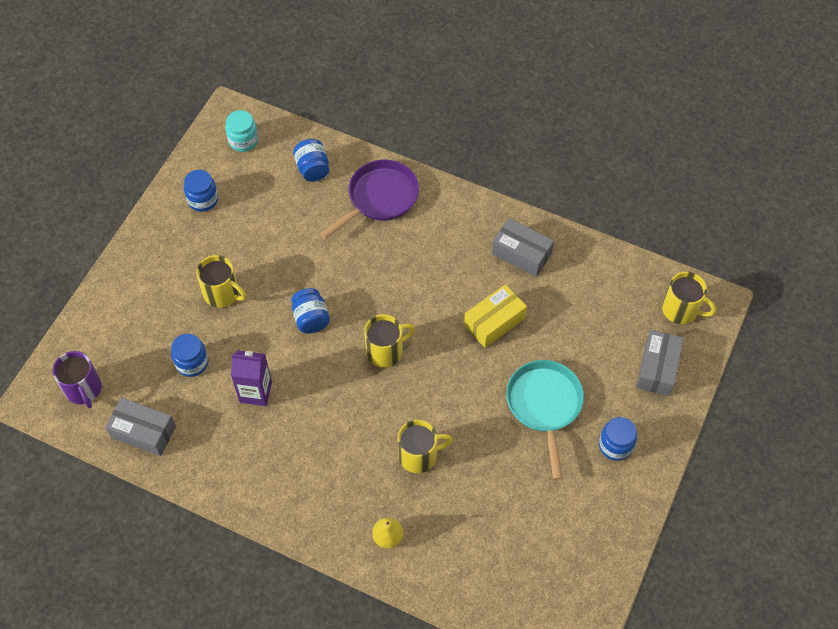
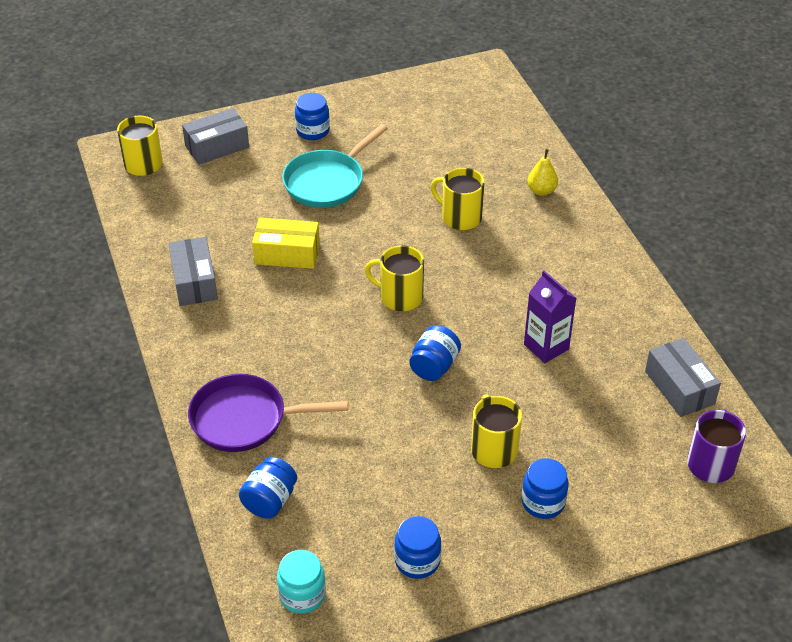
camera: 135 degrees left, 15 degrees down
(192, 363) = (582, 410): blue jar -> blue jar (543, 502)

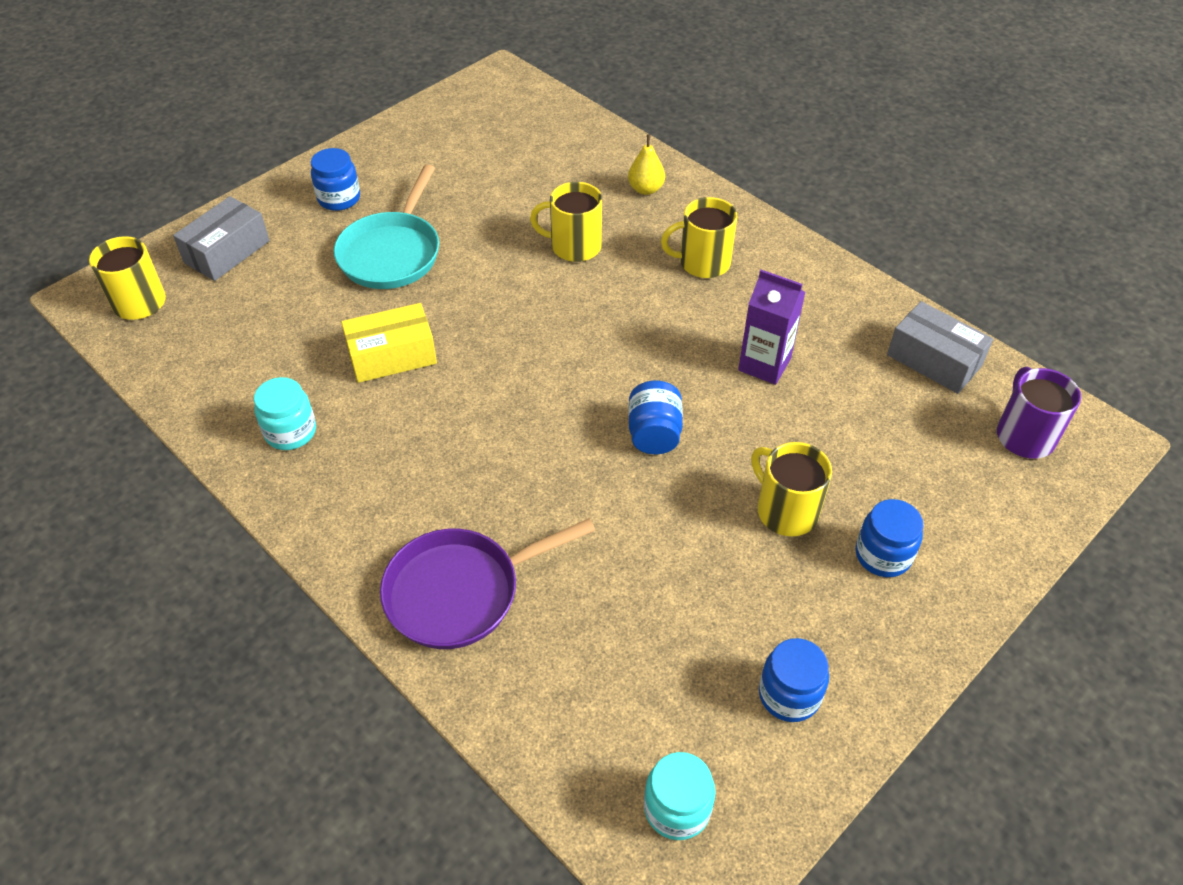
camera: 25 degrees left, 5 degrees up
(194, 281) = (290, 432): grey box -> turquoise jar
(270, 500) = (557, 692): blue jar -> none
(400, 297) = (562, 363): yellow mug -> yellow mug (702, 263)

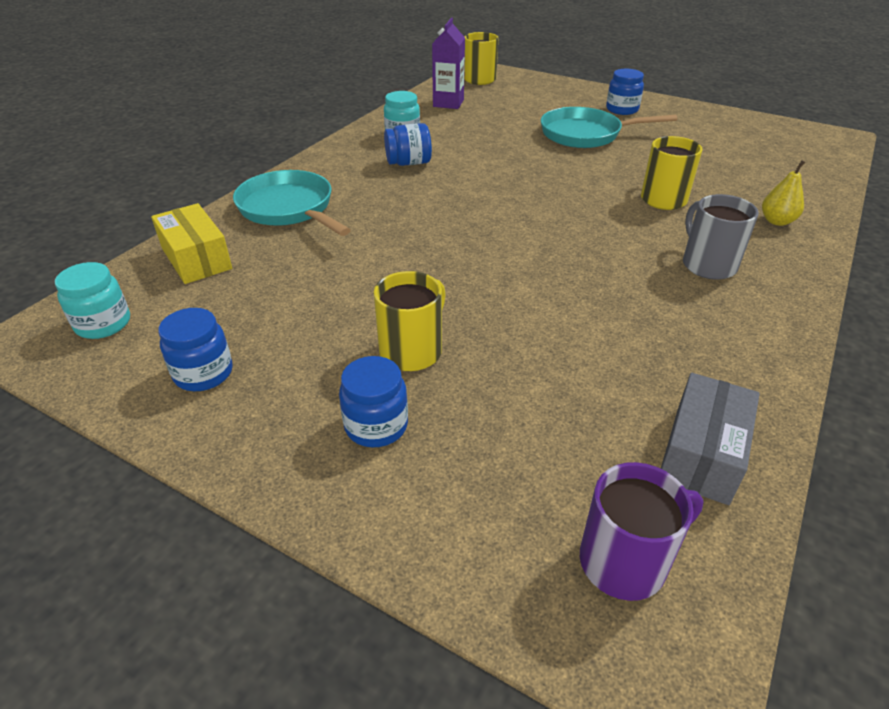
camera: 75 degrees right, 10 degrees down
(227, 252) = (540, 90): grey box -> none
(392, 356) = (486, 151): yellow box -> yellow box (196, 258)
(461, 591) = (289, 209): purple pan -> turquoise pan
(654, 434) = (470, 266): blue jar -> blue jar (408, 163)
(702, 263) = (707, 264): yellow mug -> grey mug
(764, 364) = (596, 317): purple carton -> purple carton (448, 103)

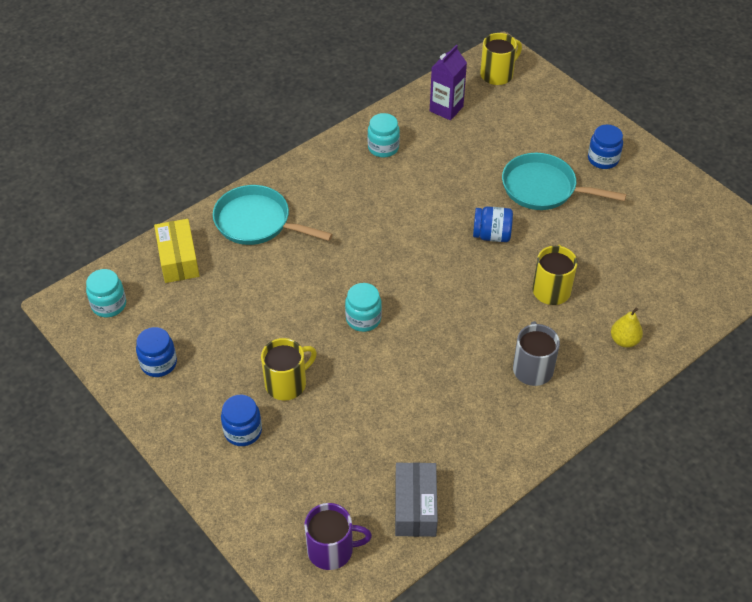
camera: 20 degrees right, 10 degrees up
(289, 209) = (257, 222): turquoise pan -> turquoise pan turned 45 degrees counterclockwise
(408, 163) = (370, 189): blue jar -> blue jar (491, 235)
(473, 264) = (363, 319): none -> turquoise jar
(701, 453) = (415, 507): grey box -> grey box turned 45 degrees counterclockwise

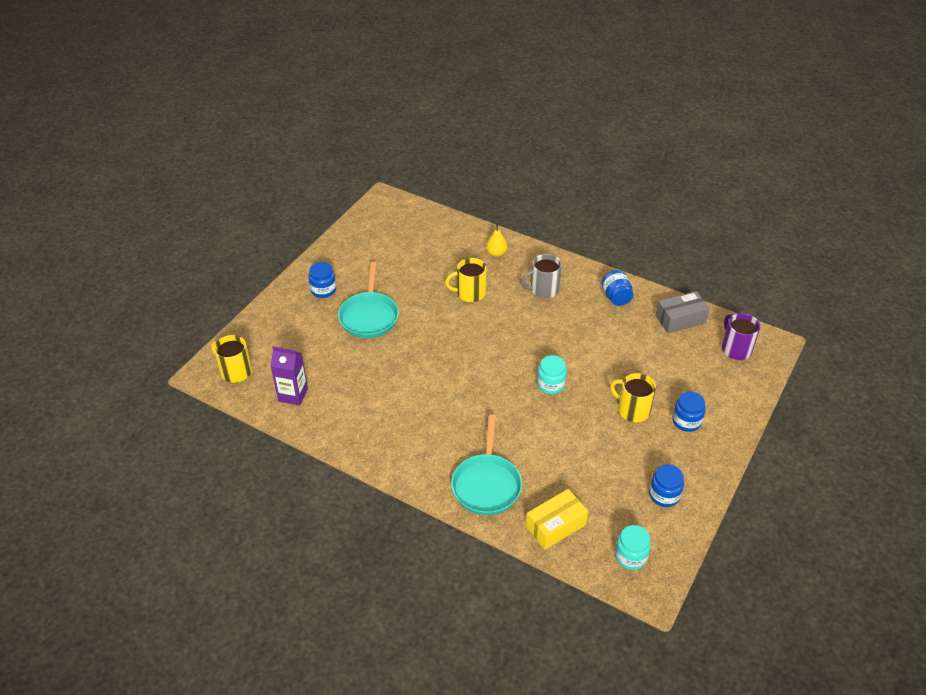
camera: 110 degrees left, 5 degrees down
(383, 148) = (359, 424): turquoise jar -> none
(491, 235) = (432, 334): blue jar -> blue jar (616, 297)

